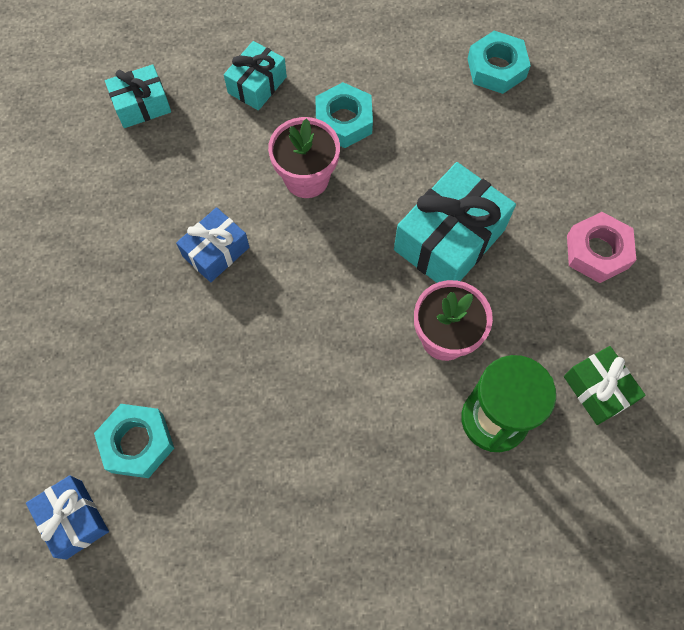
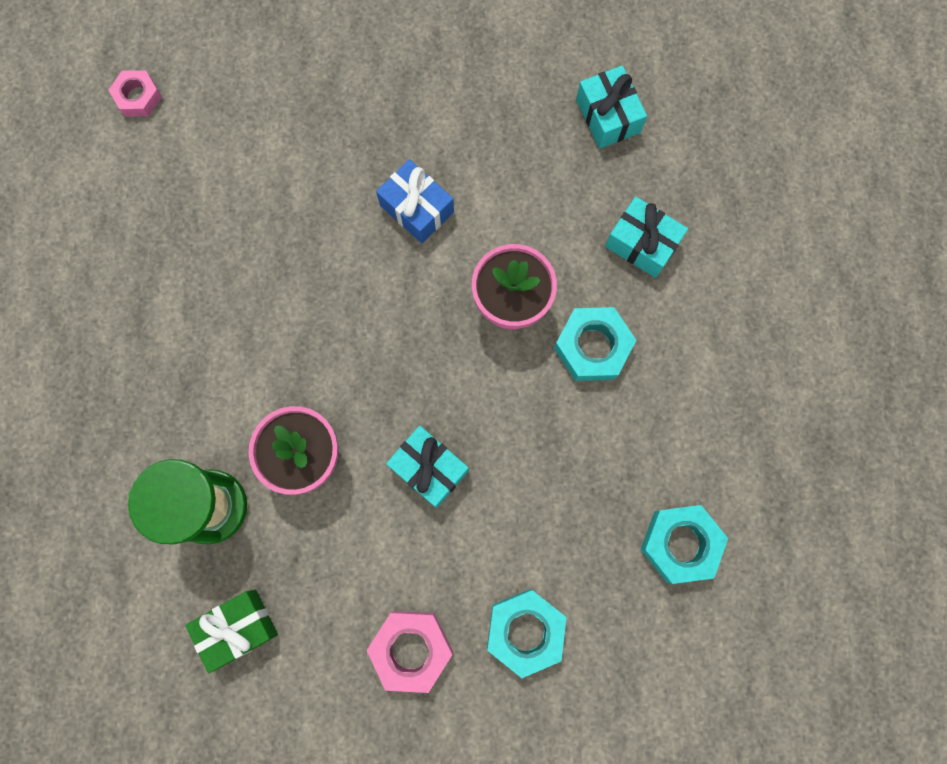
camera: 90 degrees right, 10 degrees up
(74, 519) = (138, 97): blue gift -> pink nut
(137, 443) = (207, 147): turquoise nut -> turquoise nut (525, 631)
(449, 240) = (429, 468): turquoise gift -> turquoise gift, size x0.58

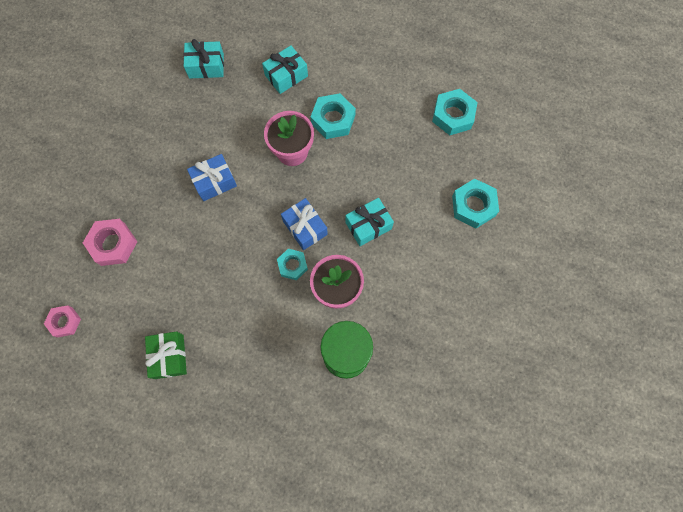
camera: 70 degrees left, 5 degrees down
(238, 628) = (422, 360): green gift -> green gift (169, 356)
(323, 376) = (292, 265): none -> turquoise nut
(390, 371) = (305, 228): none -> blue gift
(411, 649) = (464, 268): pink nut -> pink nut (113, 244)

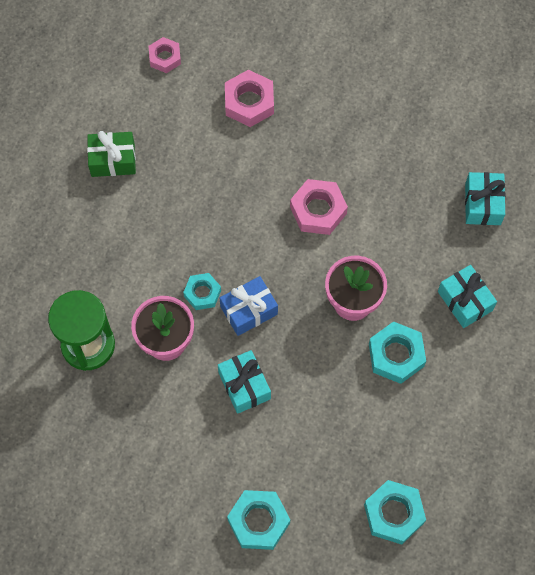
camera: 95 degrees right, 5 degrees down
(214, 182) = (318, 210): blue gift -> pink nut

